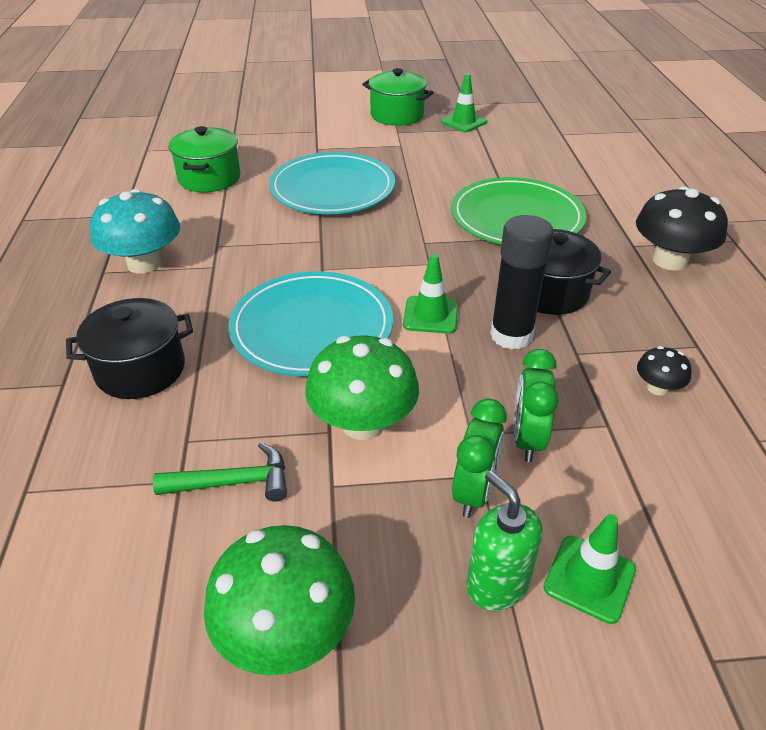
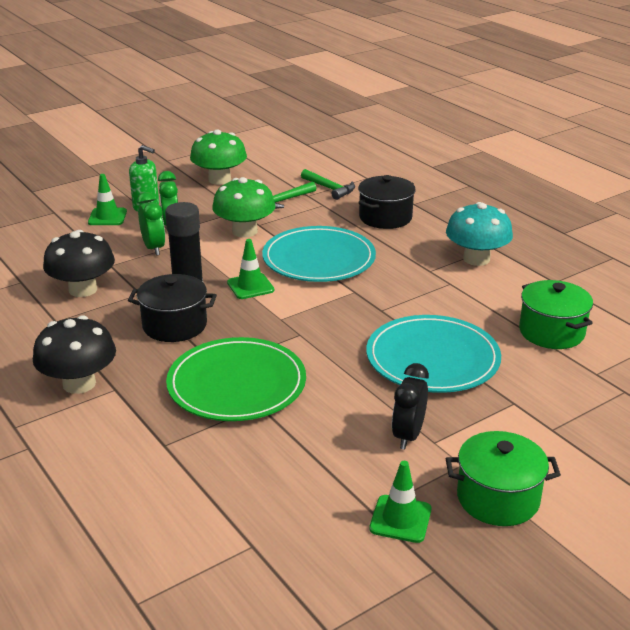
camera: 150 degrees right, 10 degrees down
(124, 484) = (329, 189): none -> green hammer
(414, 152) = (408, 435): none -> black clock
(657, 388) = (83, 289): black mushroom -> black mushroom, size x2.02

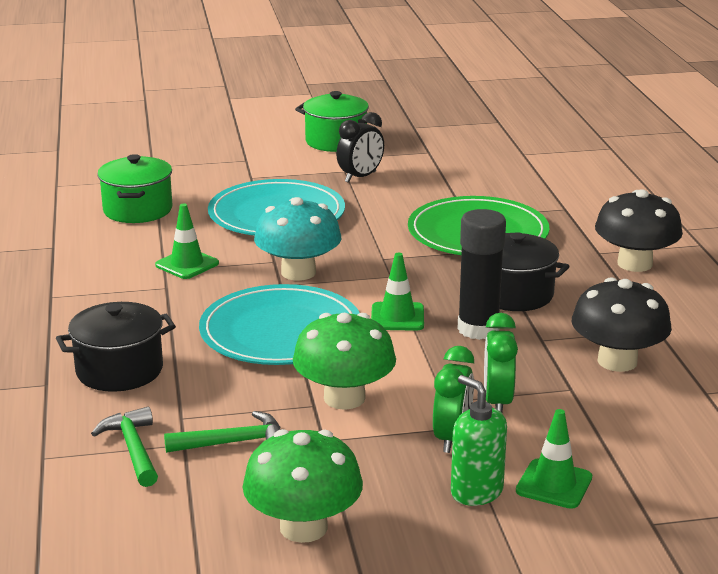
camera: 155 degrees left, 5 degrees down
(400, 519) = (412, 146): green traffic cone -> green traffic cone (187, 264)
(476, 259) = (92, 288): turquoise mushroom -> turquoise mushroom (298, 272)

